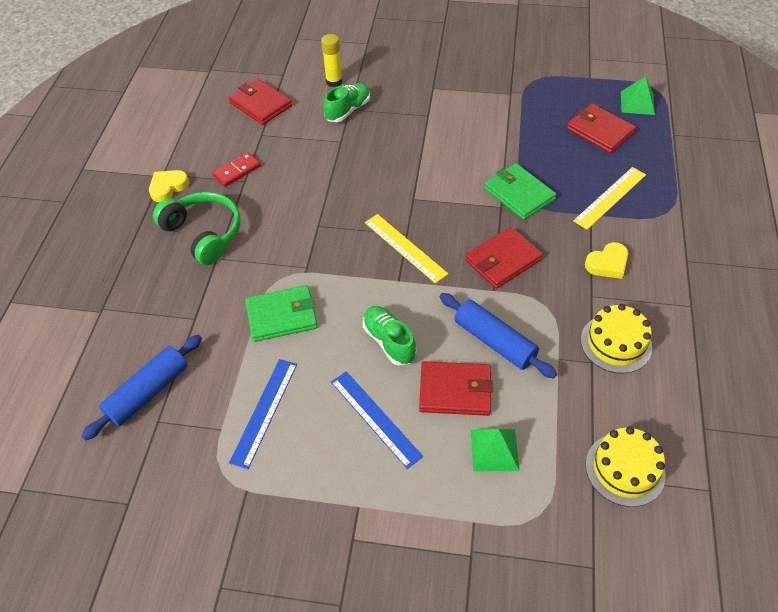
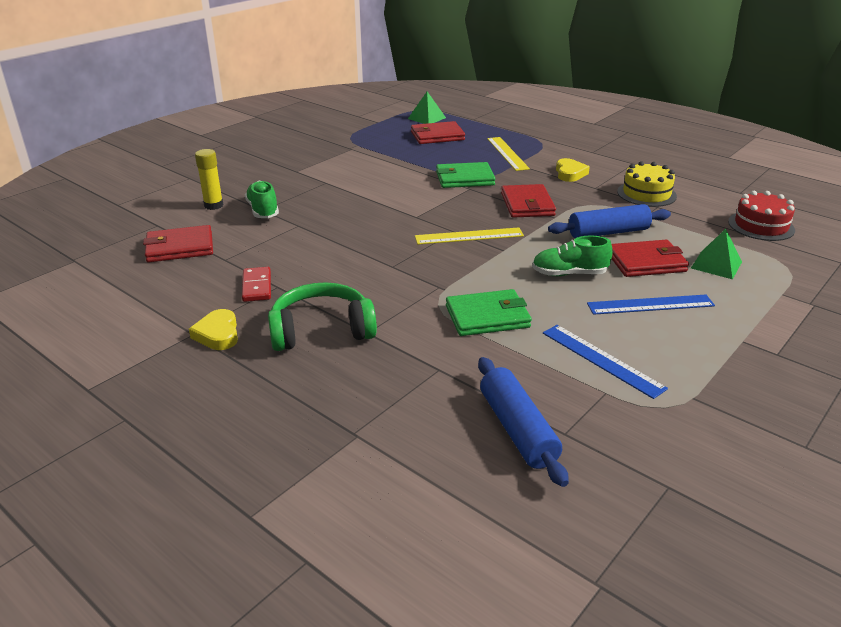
camera: 60 degrees left, 20 degrees down
(282, 315) = (487, 316): green wallet -> green wallet turned 60 degrees clockwise
(455, 390) = (646, 262): red wallet -> red wallet turned 45 degrees clockwise
(625, 469) = (761, 226): yellow cake -> red cake

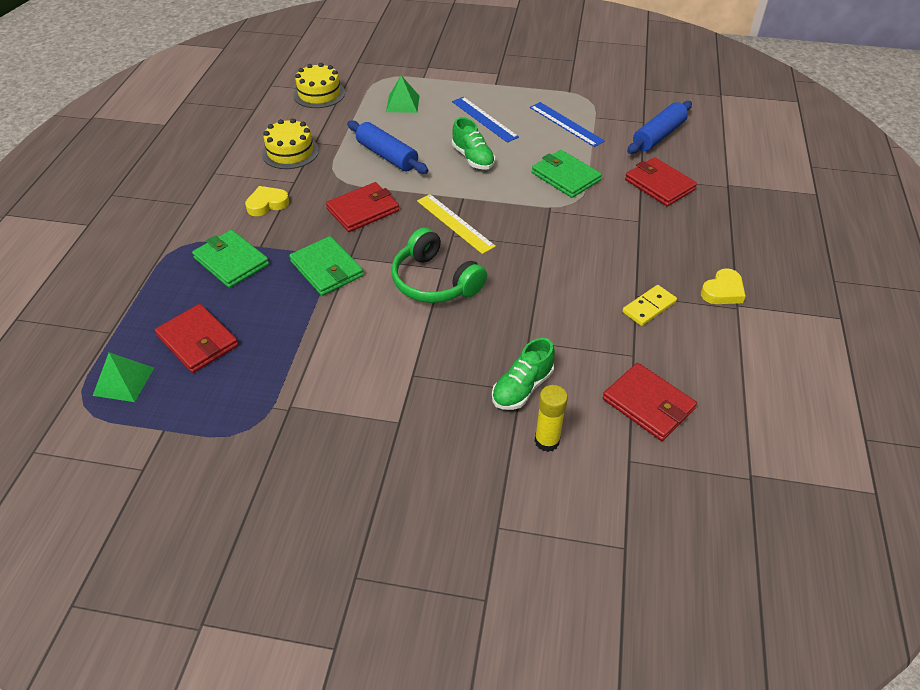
camera: 120 degrees left, 15 degrees up
(256, 286) = (649, 307): red domino -> yellow domino
(321, 330) = (661, 242): green headphones -> green headphones (434, 281)
(507, 153) = (231, 261): yellow ruler -> green wallet
(602, 360) = (566, 124): blue ruler -> blue ruler turned 60 degrees counterclockwise
(646, 262) = (424, 130): red wallet -> red wallet (659, 185)
(761, 226) = (319, 94): red cake -> yellow cake

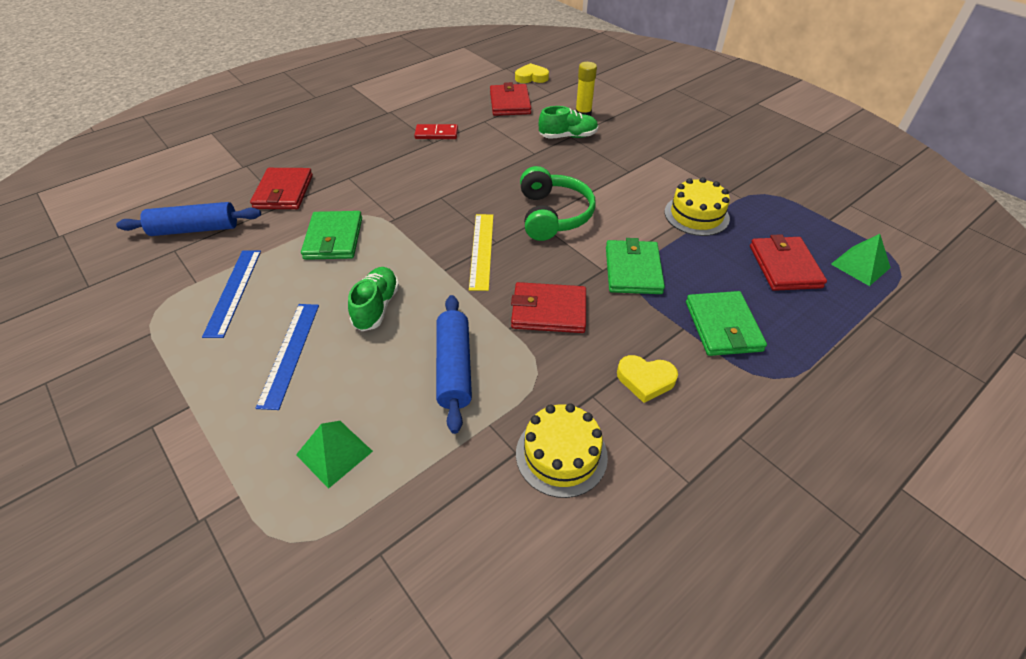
camera: 140 degrees left, 0 degrees up
(319, 94) = (415, 577): yellow cake -> yellow cake (696, 215)
(649, 307) = (436, 134): yellow domino -> red domino
(722, 291) = (381, 120): yellow heart -> yellow heart (531, 77)

